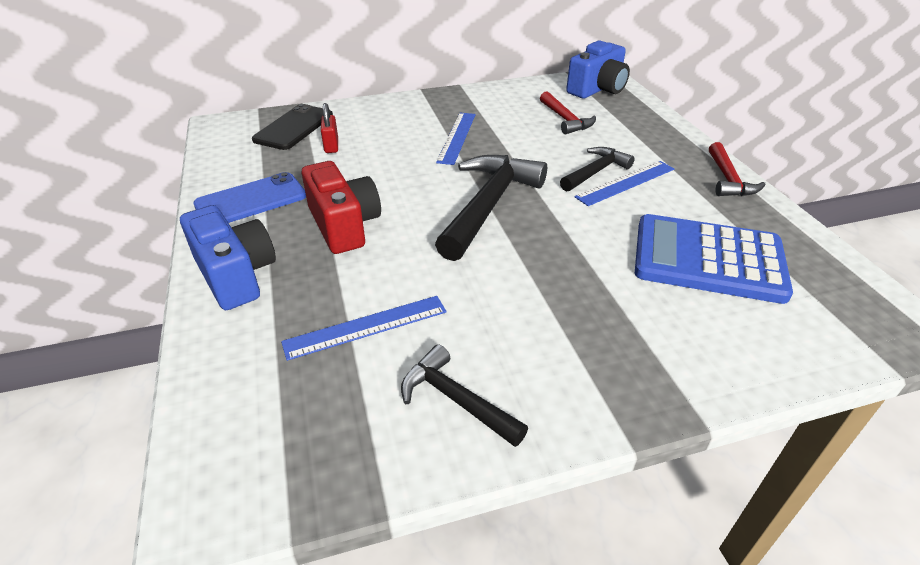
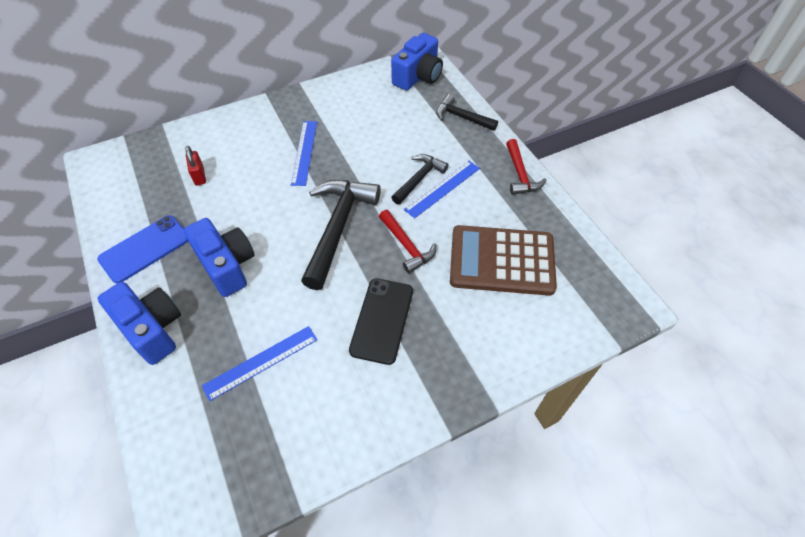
camera: 10 degrees left, 15 degrees up
(294, 127) = (162, 157): black phone -> black phone (382, 320)
(344, 225) = (227, 265): red camera -> blue camera
(456, 400) = (333, 414): black hammer -> black hammer (462, 117)
(565, 120) = (393, 119): red hammer -> red hammer (406, 246)
(708, 259) = (502, 261): blue calculator -> brown calculator

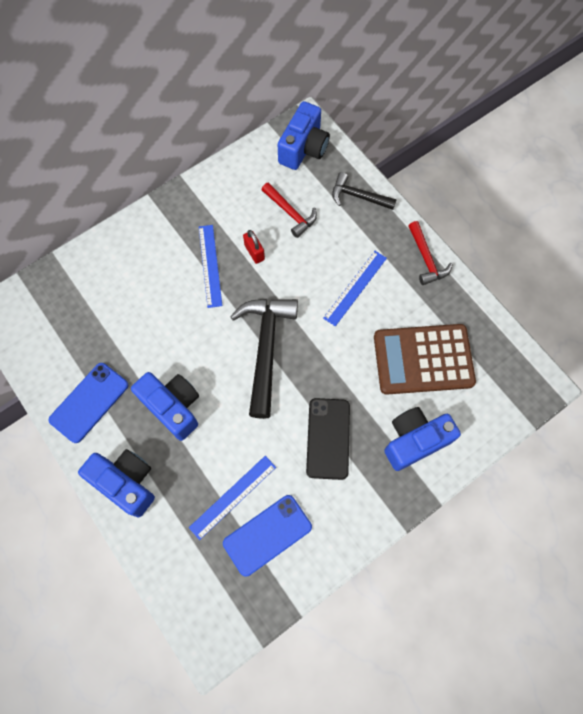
camera: 10 degrees left, 15 degrees up
(199, 176) = (113, 311): red padlock -> red padlock (254, 252)
(287, 409) = (267, 535): none -> blue phone
(406, 246) = (334, 358): red hammer -> red hammer (290, 213)
(419, 179) = (330, 280): black hammer -> none
(478, 338) = (414, 441): none -> blue camera

